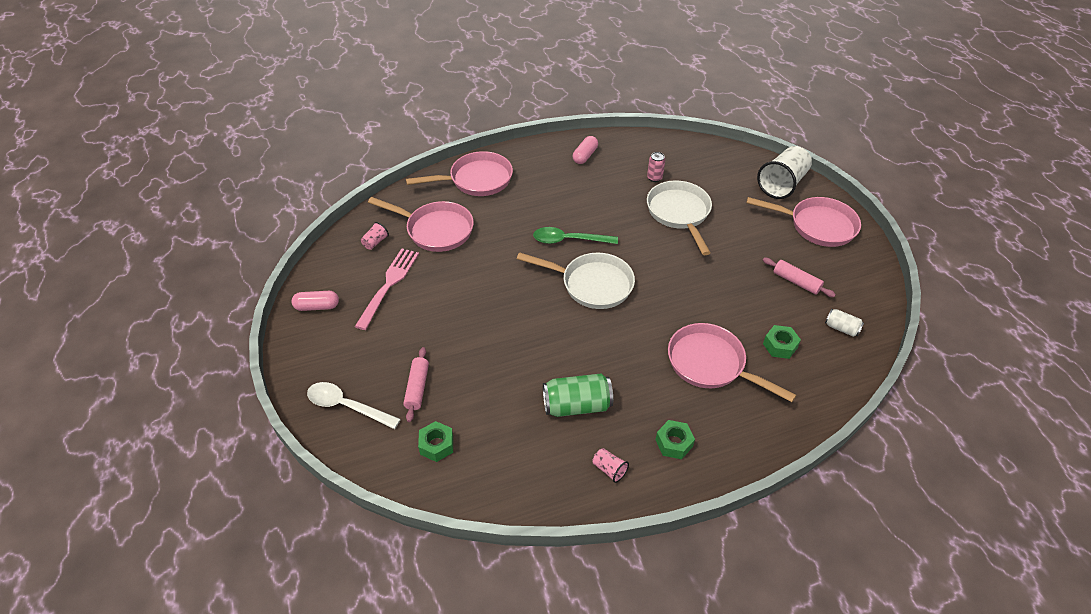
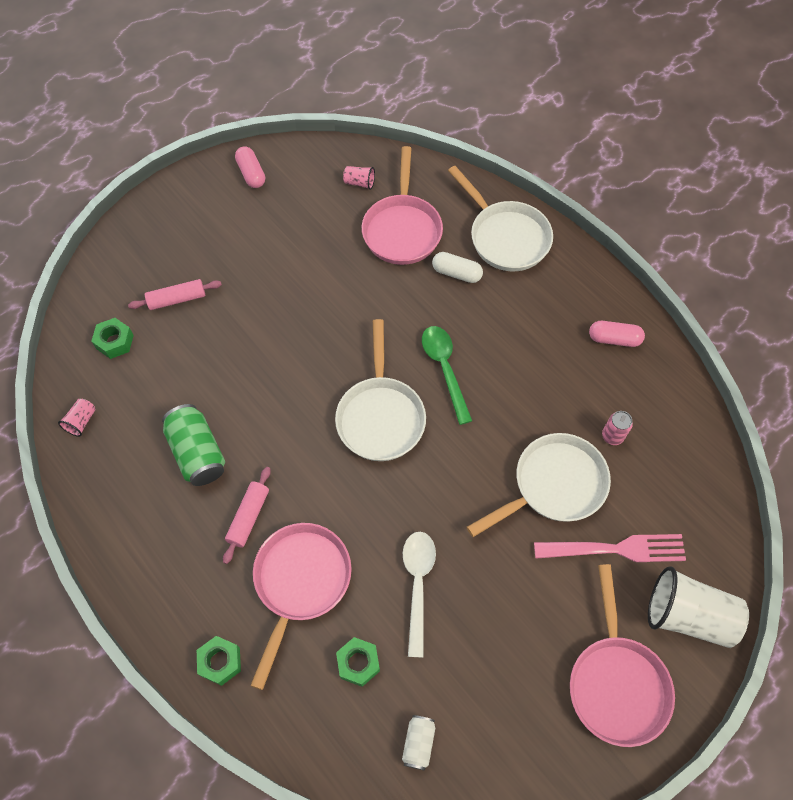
camera: 70 degrees right, 15 degrees up
(346, 406) = (139, 250): white spoon -> white spoon (418, 584)
(388, 285) = (302, 220): pink fork -> pink fork (614, 549)
(476, 180) = (506, 237): pink pan -> white pan
(492, 212) = (456, 273): none -> white capsule
(609, 469) = (125, 508): pink cup -> pink cup (81, 421)
(674, 443) = (174, 566): green nut -> green nut (220, 662)
(796, 282) = (484, 668): pink rolling pin -> pink rolling pin (248, 517)

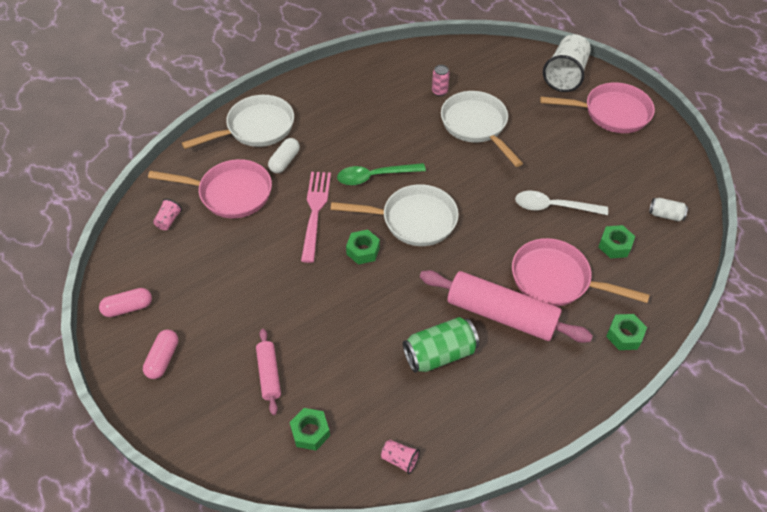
camera: 85 degrees left, 10 degrees down
(248, 517) = (501, 314): pink rolling pin -> pink rolling pin, size x1.97
(331, 366) = (363, 251): none -> green nut
(614, 339) = (361, 80): pink capsule -> pink capsule (163, 359)
(614, 549) = (523, 102): pink fork -> pink fork (315, 212)

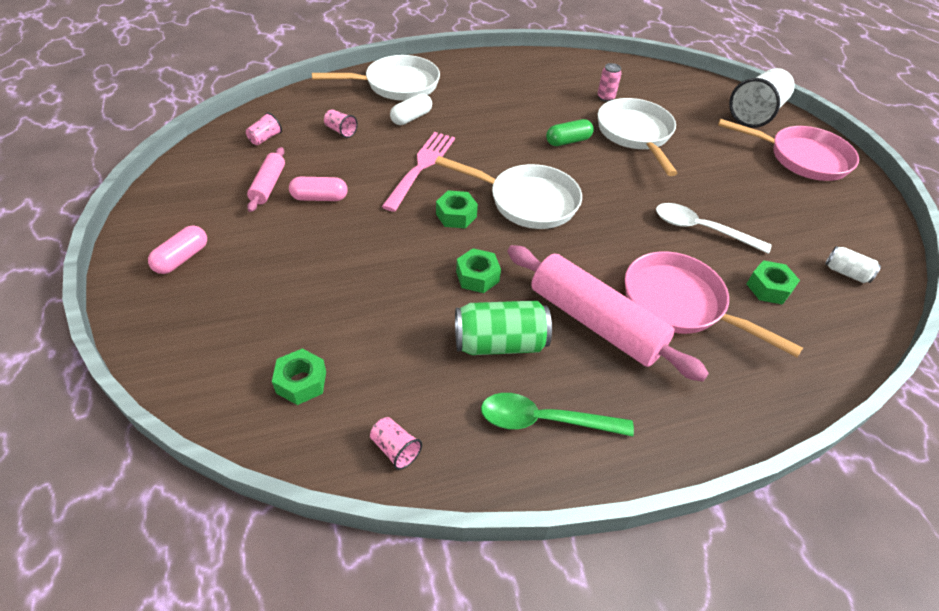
camera: 15 degrees right, 5 degrees down
(128, 307) = (177, 202): pink capsule -> pink capsule (319, 198)
(230, 193) = (341, 131): pink pan -> pink cup
(269, 374) = (287, 306): pink rolling pin -> pink rolling pin (268, 185)
(374, 176) = (501, 152): green spoon -> green spoon (543, 420)
(424, 149) = (568, 141): none -> green capsule
(624, 335) = (753, 391): green nut -> green nut (477, 276)

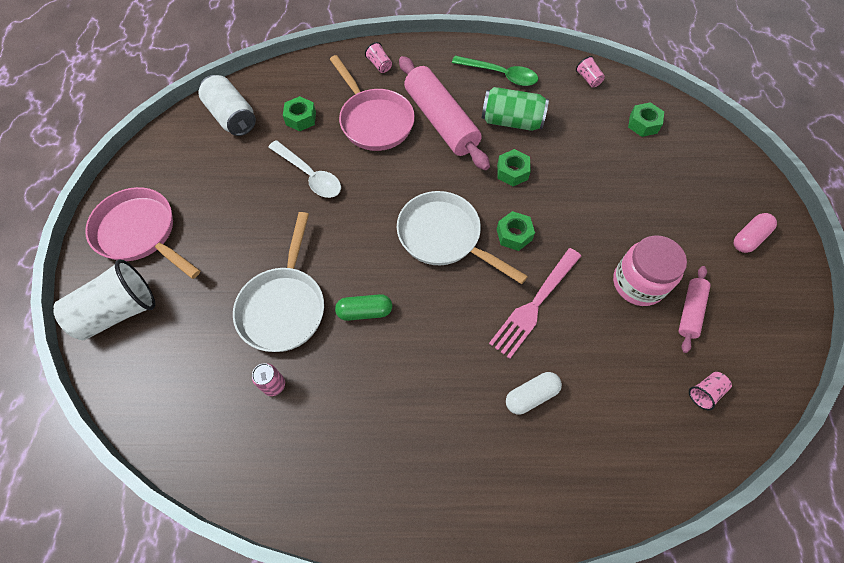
camera: 160 degrees left, 15 degrees up
(319, 198) = (638, 283): pink capsule -> pink jar
(341, 131) = (617, 387): pink cup -> pink cup (379, 65)
(397, 85) = (539, 479): white pan -> none
(846, 273) = (232, 117): white can -> white can, size x1.82

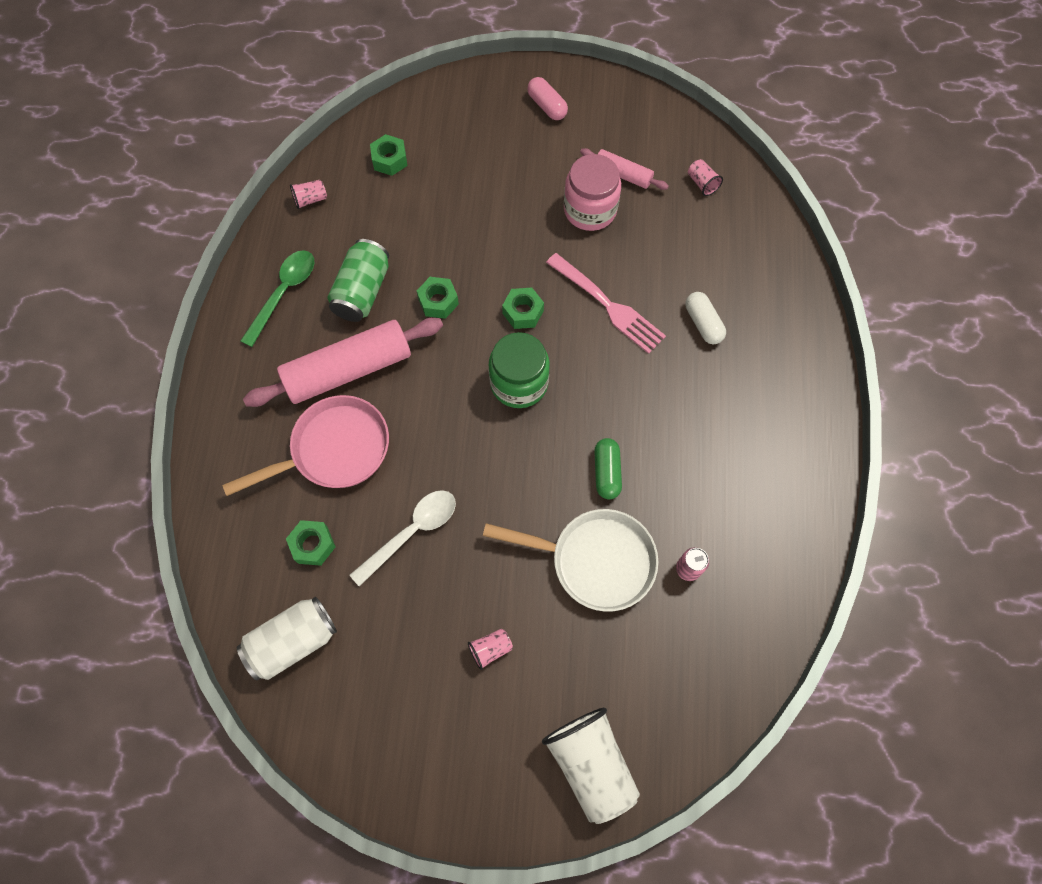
camera: 85 degrees left, 5 degrees up
(140, 233) = (477, 752): pink pan -> none
(379, 65) = (234, 438): pink cup -> pink cup (490, 649)
(444, 237) = (519, 383): white pan -> green jar

